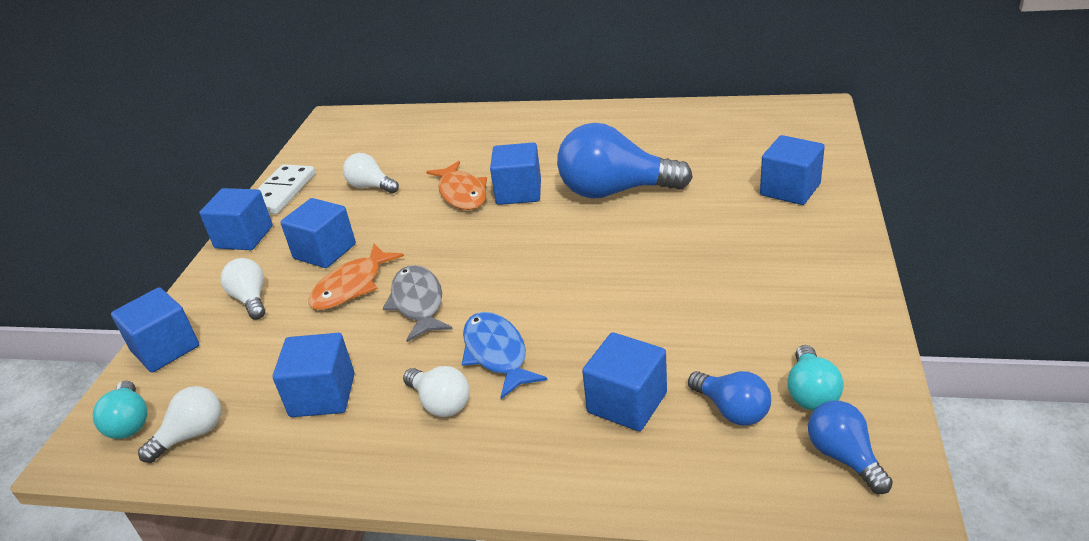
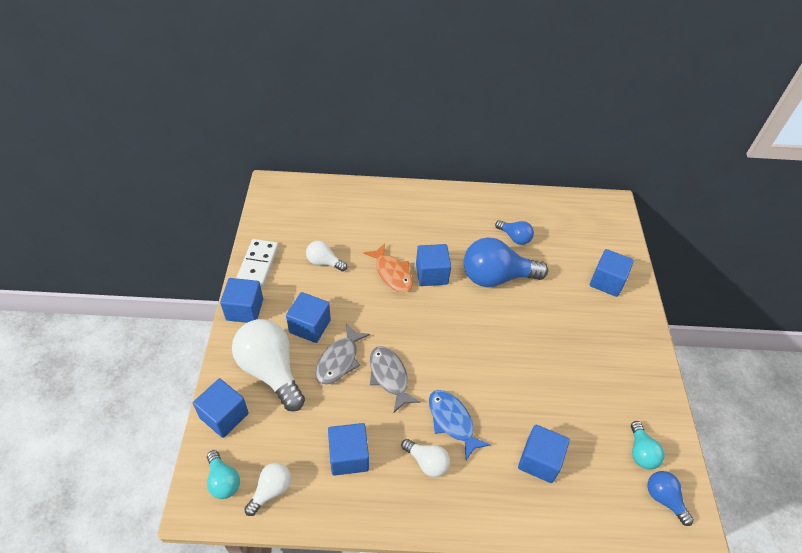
camera: 15 degrees left, 15 degrees up
(251, 299) = (271, 371): white light bulb -> white light bulb, size x1.97
(352, 286) = (339, 360): orange fish -> grey fish
(732, 410) = (599, 466): blue light bulb -> blue light bulb (514, 237)

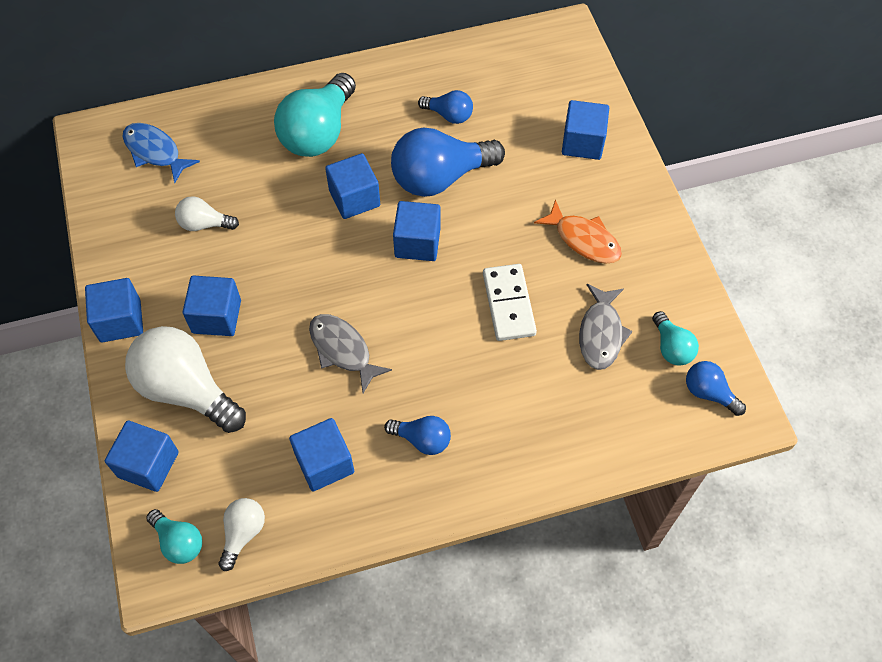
camera: 15 degrees left, 10 degrees up
(258, 265) = (114, 254): white domino -> white domino (509, 304)
(339, 360) = (271, 349): grey fish -> grey fish (601, 333)
(392, 273) = (301, 212): orange fish -> orange fish (583, 239)
(421, 225) = (318, 132): none -> turquoise light bulb
(427, 462) = (422, 439): white light bulb -> blue light bulb
(452, 421) = (438, 381): blue fish -> blue fish (155, 152)
(539, 460) = (555, 395): blue cube -> blue cube (417, 243)

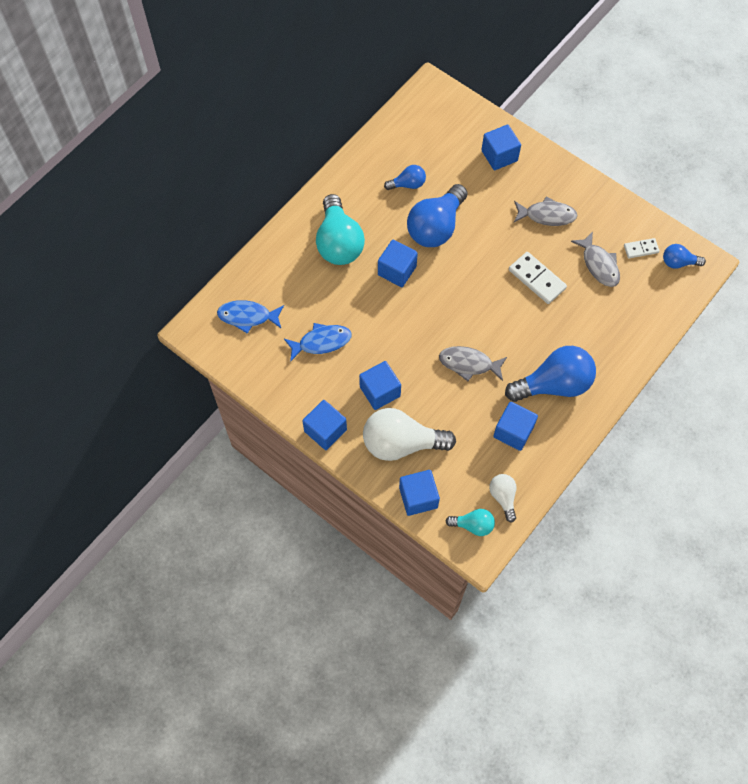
camera: 35 degrees left, 5 degrees up
(204, 224) = (321, 342): white light bulb -> blue fish
(417, 243) = (456, 275): blue cube -> none
(422, 439) = (553, 384): blue light bulb -> blue light bulb, size x1.97
(583, 239) = (547, 215): orange fish -> grey fish
(671, 347) = (641, 249): turquoise light bulb -> white domino

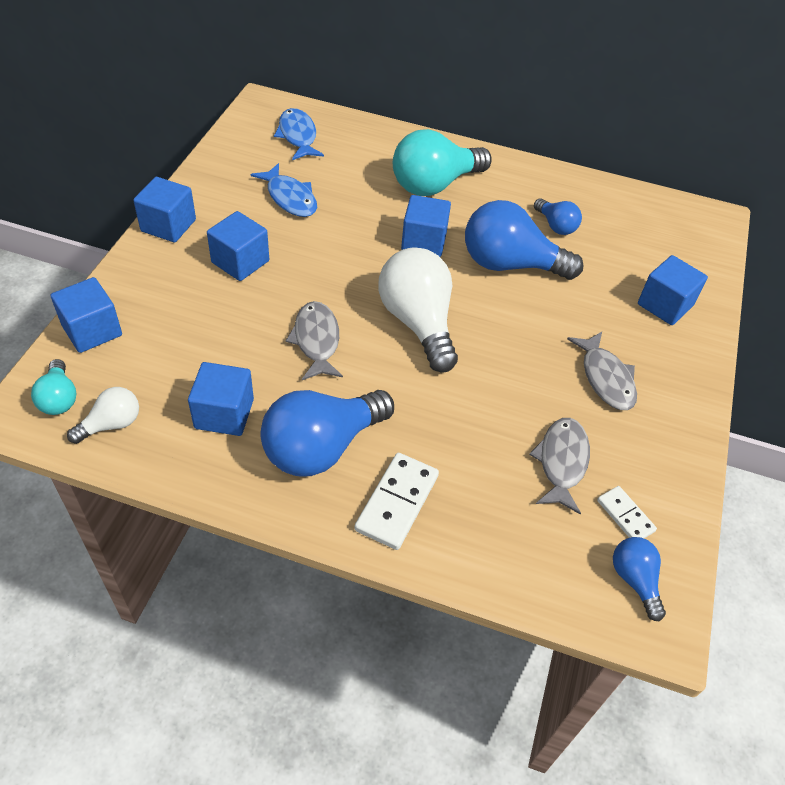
camera: 65 degrees right, 15 degrees down
(401, 443) = (170, 297): white light bulb -> white light bulb (418, 323)
(537, 279) = (492, 389): white domino -> white domino (397, 503)
(553, 384) = (322, 447): blue light bulb -> blue light bulb turned 90 degrees clockwise
(599, 264) = (561, 462): grey fish -> grey fish turned 150 degrees clockwise

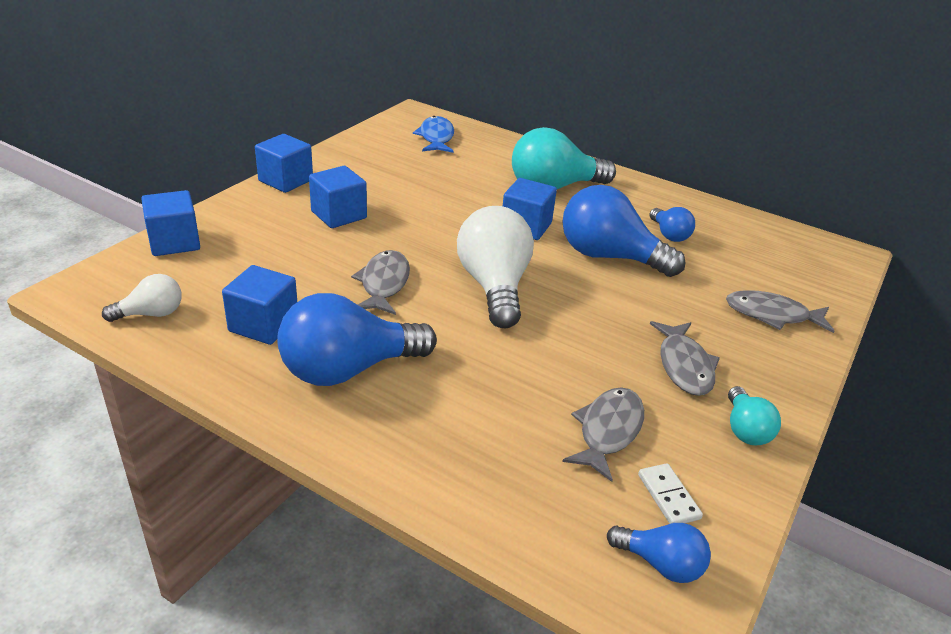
camera: 15 degrees right, 15 degrees down
(59, 398) = (115, 286): turquoise light bulb -> turquoise light bulb (745, 429)
(290, 198) = (408, 177): blue fish -> none
(397, 503) = (407, 432): white domino -> none
(634, 580) = (660, 564): blue light bulb -> blue light bulb turned 120 degrees clockwise
(665, 305) = (772, 315): blue cube -> grey fish

